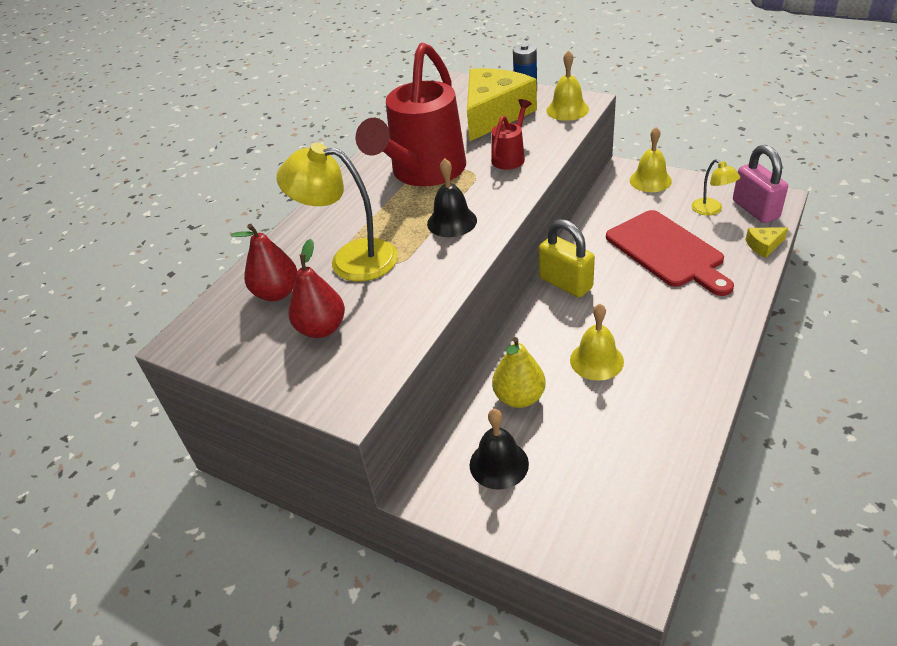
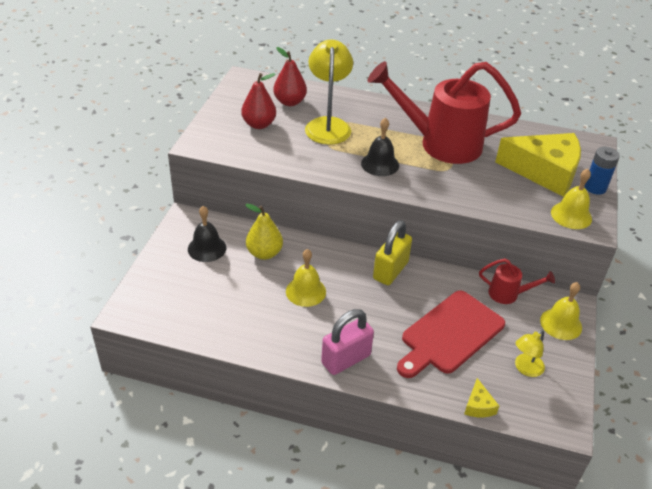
camera: 70 degrees right, 0 degrees up
(510, 157) = (478, 186): red watering can -> red watering can (508, 294)
(755, 209) = (538, 404): pink padlock -> pink padlock (346, 359)
(764, 246) = (478, 406): yellow cheese -> yellow cheese turned 150 degrees counterclockwise

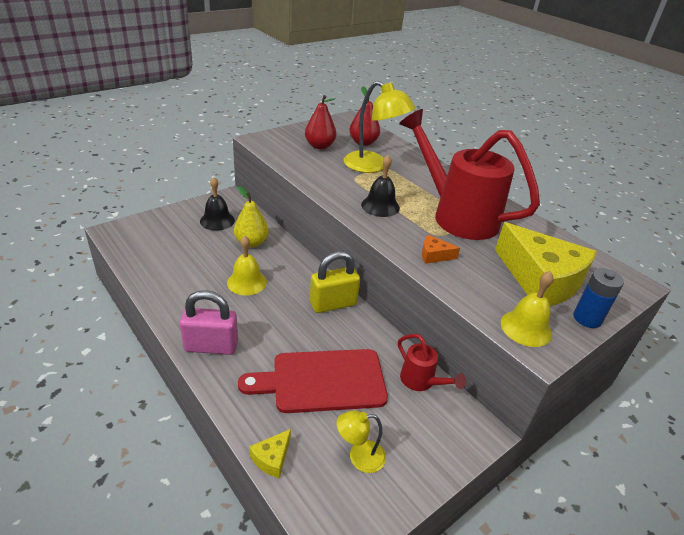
camera: 35 degrees right, 5 degrees down
(328, 125) = (373, 166): yellow lamp -> yellow lamp turned 90 degrees clockwise
(464, 189) = (434, 255): none -> orange cheese
(561, 323) = (447, 440): yellow bell -> none

